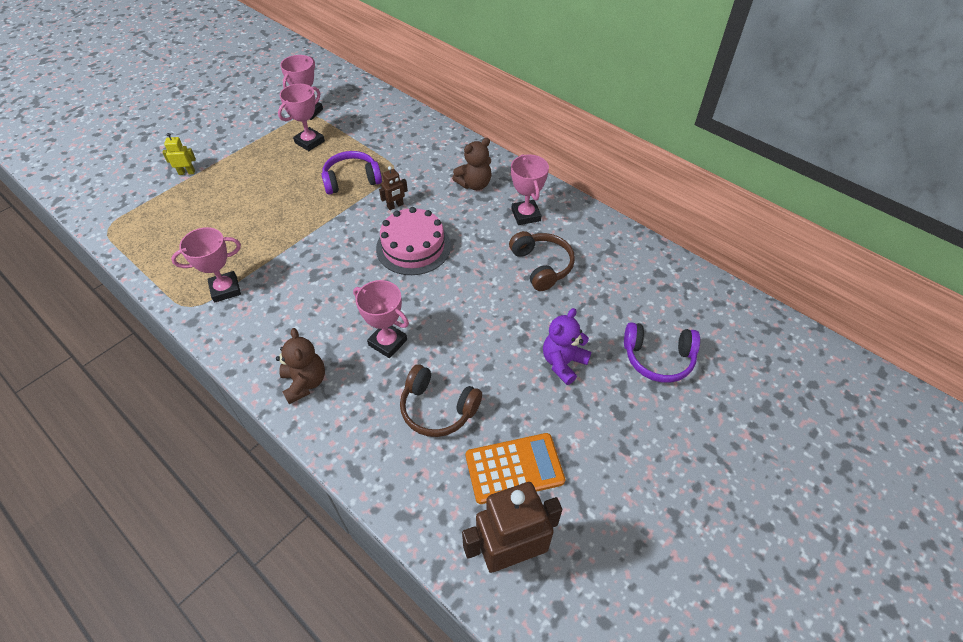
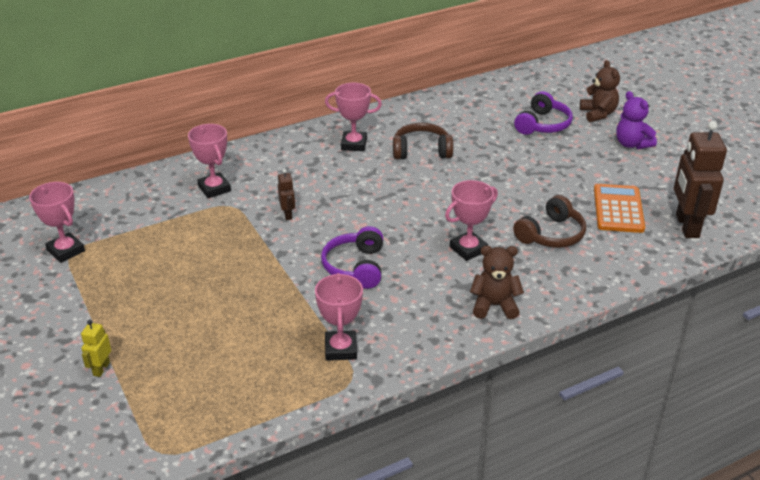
camera: 70 degrees left, 15 degrees down
(309, 142) = (128, 258): pink trophy -> pink trophy (214, 188)
(351, 180) = (224, 236): purple headphones -> purple headphones (356, 267)
(413, 247) = (355, 214): pink cake -> none
(474, 184) = (291, 162): brown teddy bear -> brown teddy bear (598, 114)
(563, 363) = (529, 165): purple teddy bear -> purple teddy bear (632, 144)

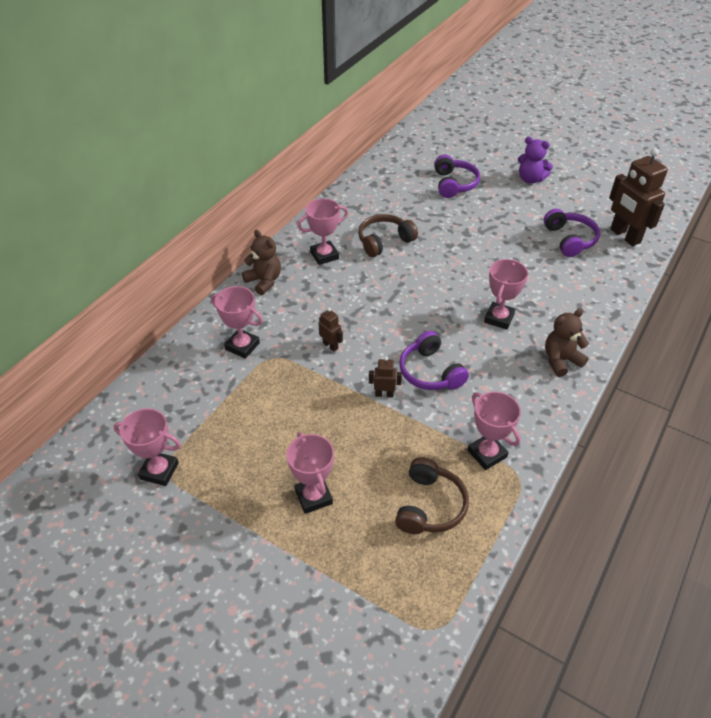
camera: 30 degrees left, 10 degrees up
(101, 369) = (307, 576): yellow robot -> none
(161, 317) = (313, 497): none -> pink trophy
(296, 268) = (384, 394): none -> brown robot
(551, 234) = (544, 280): brown headphones -> brown headphones (429, 506)
(598, 114) = (485, 160): brown teddy bear -> brown teddy bear (264, 281)
(618, 209) = (569, 239): orange calculator -> purple headphones

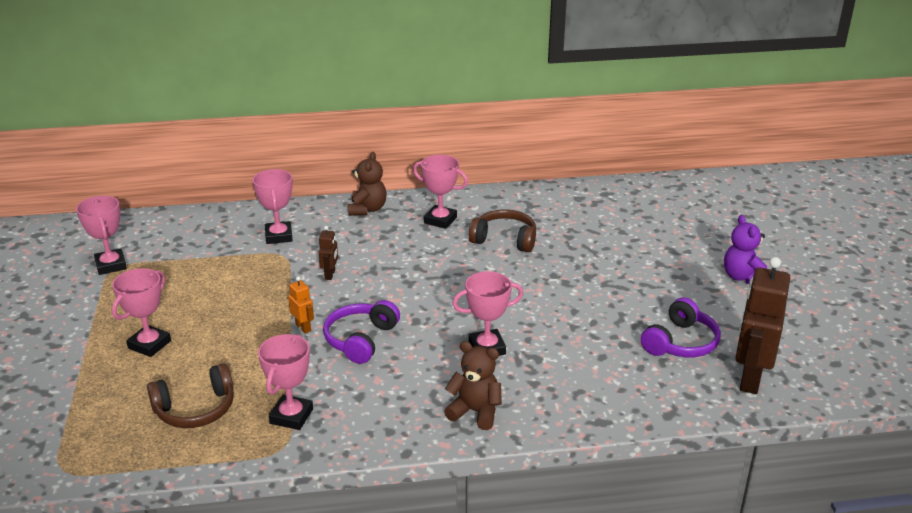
camera: 50 degrees right, 15 degrees down
(384, 394) = (303, 327): brown robot -> orange robot
(454, 184) = (653, 238): purple headphones -> none

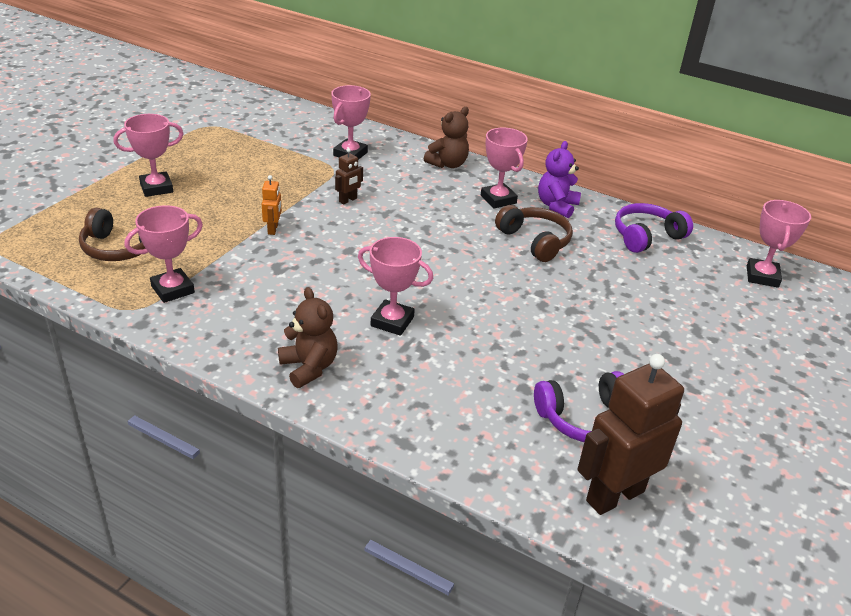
camera: 35 degrees right, 5 degrees up
(111, 265) = (209, 123): pink trophy -> pink trophy (762, 276)
(361, 340) = (301, 260): purple headphones -> purple headphones (646, 236)
(743, 277) = (745, 395): purple teddy bear -> purple teddy bear (556, 206)

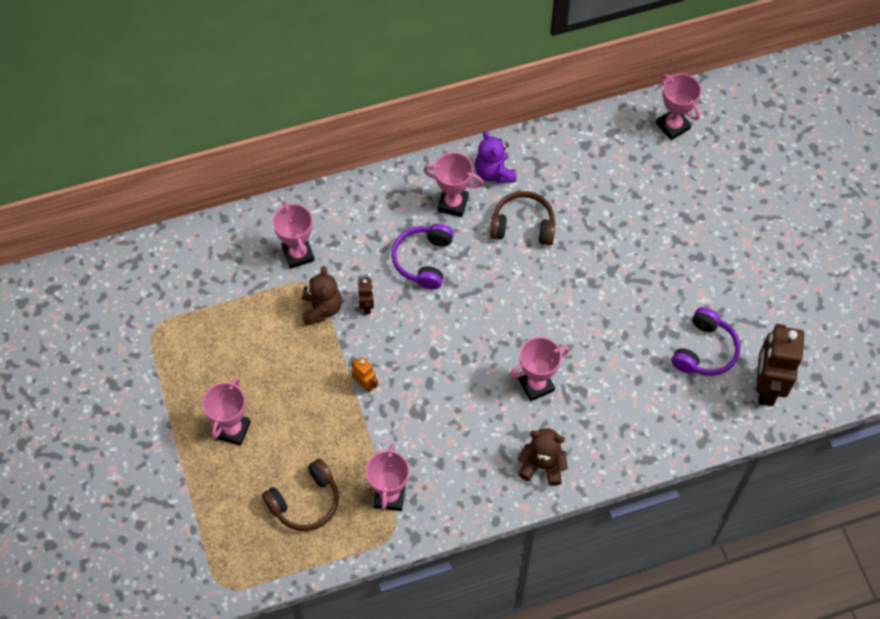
camera: 45 degrees left, 25 degrees up
(448, 164) = (374, 196): brown teddy bear -> brown teddy bear (321, 309)
(646, 236) = (576, 150): purple headphones -> purple headphones (423, 260)

